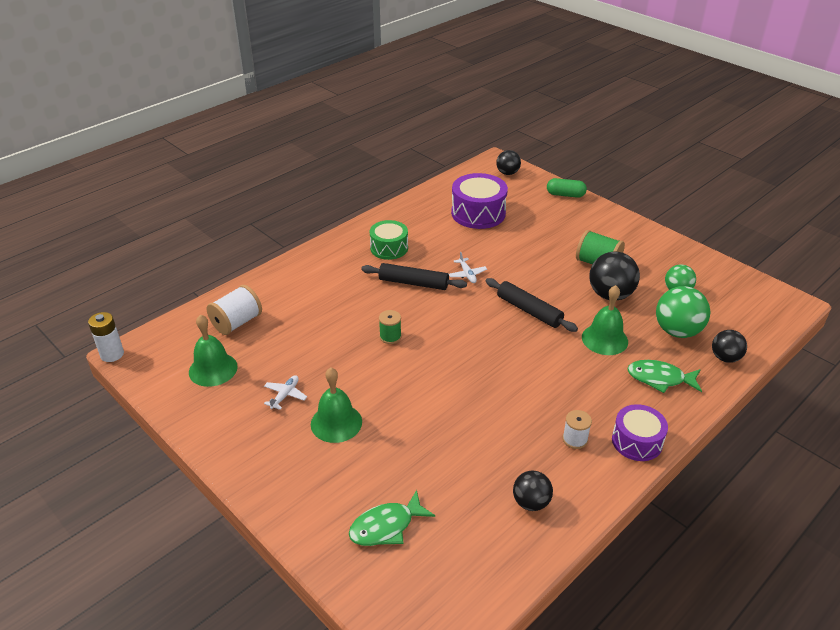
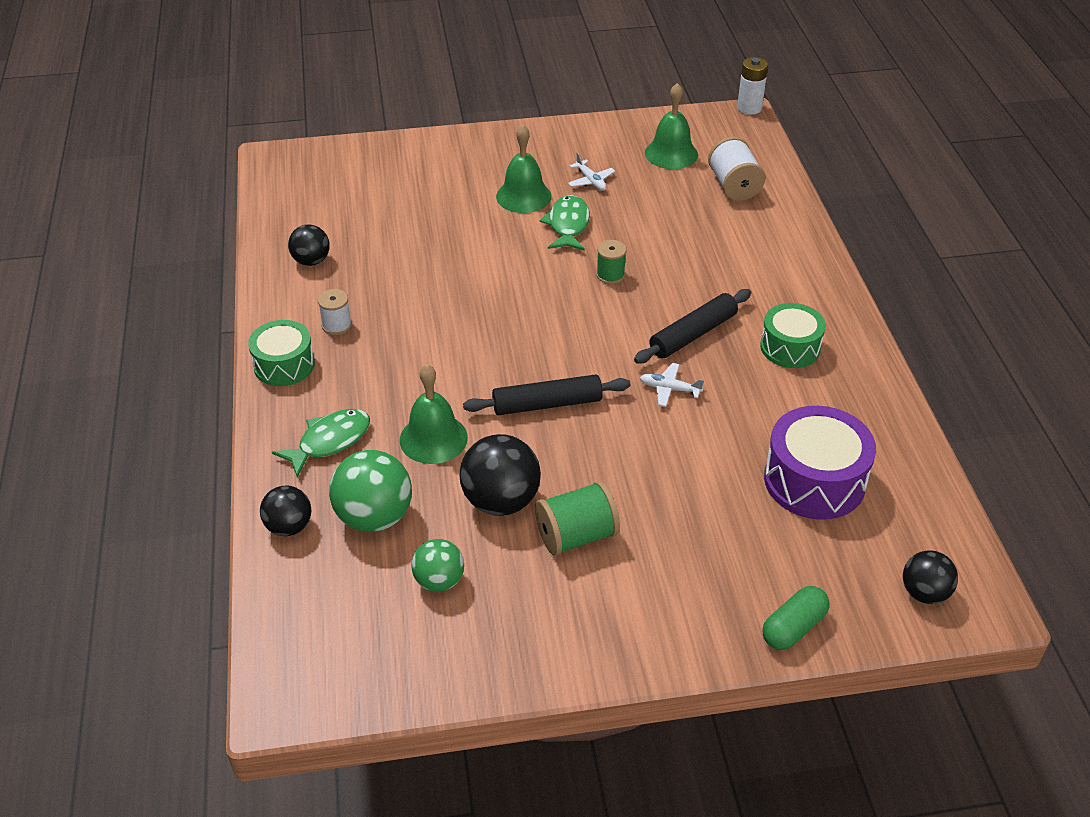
camera: 125 degrees right, 5 degrees up
(386, 526) = (385, 180): green fish -> green fish (568, 225)
(637, 441) = (284, 365): purple drum -> green drum

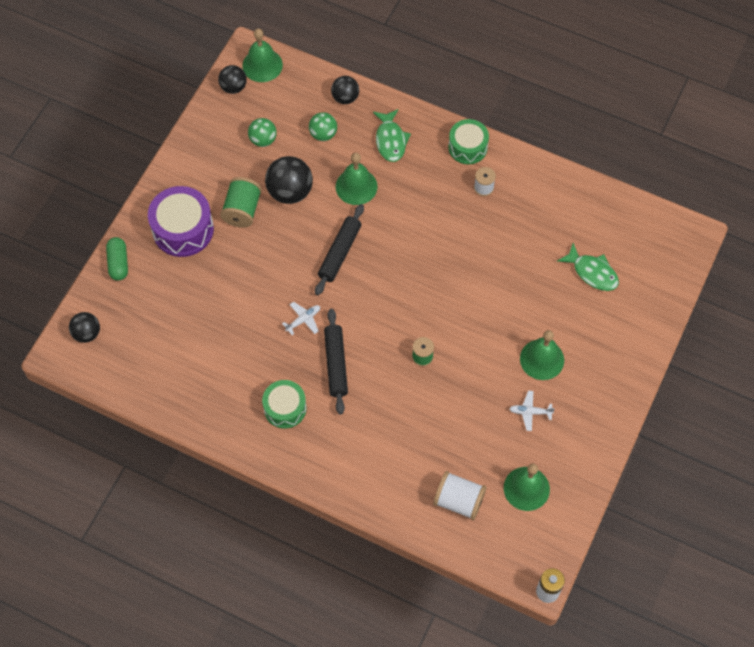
camera: 125 degrees right, 20 degrees up
(295, 666) = (262, 65): none -> green bell
(311, 261) = (556, 203): black ball -> black ball (233, 87)
(374, 517) = (323, 134): green ball -> green ball, size x0.62
(568, 225) = (490, 365): green fish -> green fish (592, 272)
(814, 480) = (186, 341): purple drum -> purple drum (183, 229)

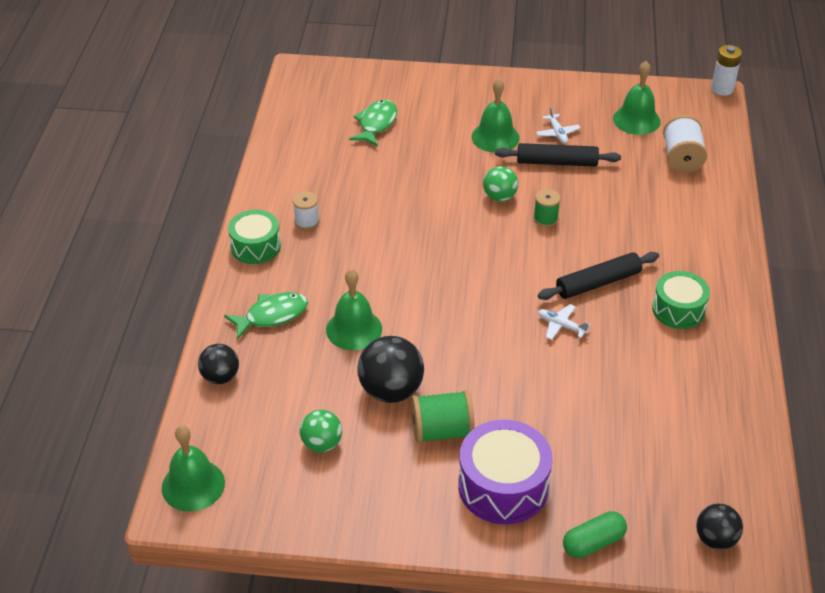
camera: 110 degrees left, 20 degrees down
(233, 87) = (244, 507): black ball -> none
(323, 134) = (288, 383): green ball -> green ball (499, 197)
(339, 253) = (455, 319): black rolling pin -> black rolling pin (557, 162)

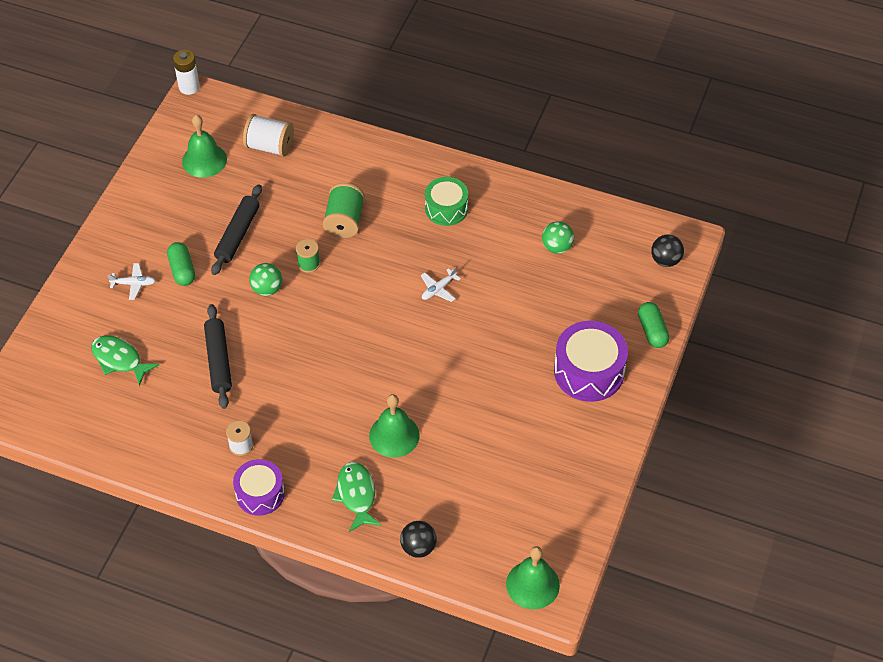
camera: 75 degrees left, 10 degrees up
(255, 246) = (260, 494): green drum -> purple drum
(322, 444) = (515, 483): green ball -> green ball (557, 247)
(391, 390) = (472, 423): black ball -> none
(441, 431) = (525, 398): green spool -> green spool (344, 221)
(495, 137) = (182, 270): green bell -> green capsule
(557, 133) = (197, 222): white plane -> white plane (134, 284)
(598, 283) = (399, 250): black rolling pin -> black rolling pin (219, 360)

